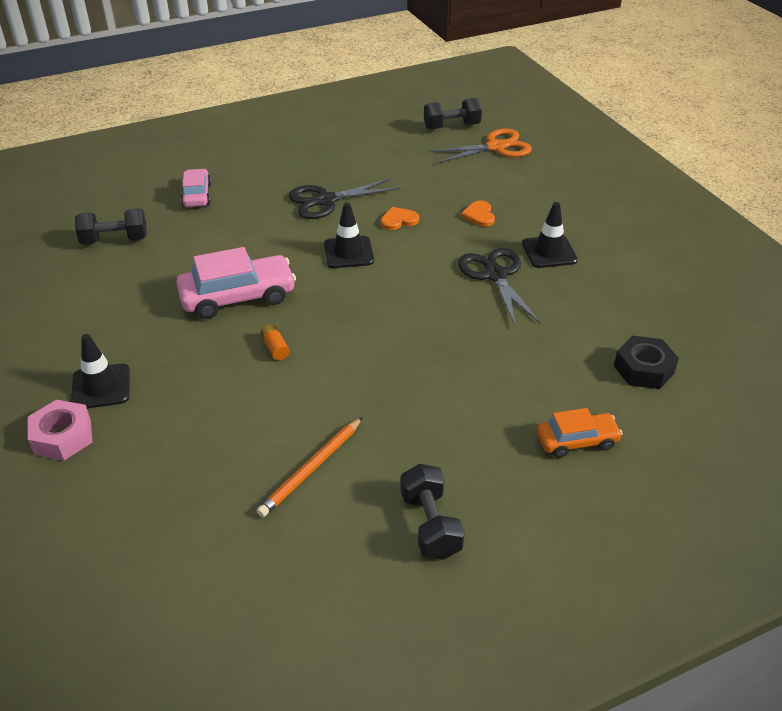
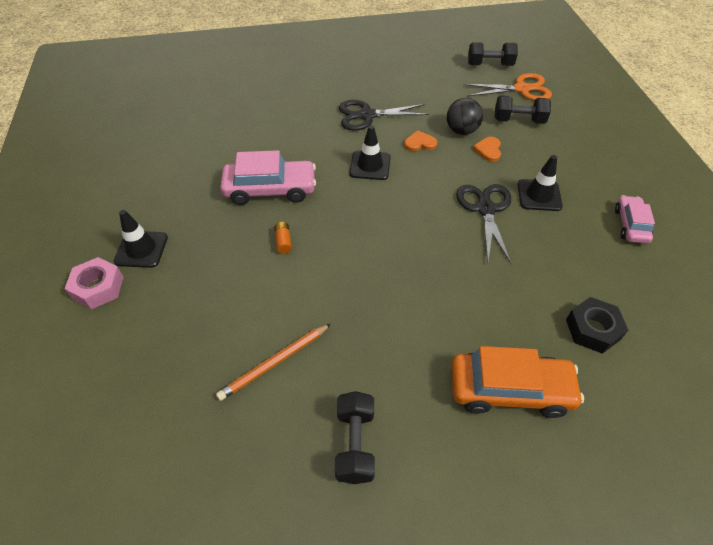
camera: 15 degrees right, 10 degrees up
(115, 240) = (197, 123): black dumbbell -> black dumbbell (518, 120)
(197, 195) = (270, 95): pink car -> pink car (630, 225)
(442, 200) = (461, 131): none -> black ball
(576, 441) = (510, 390): orange car -> orange car, size x1.67

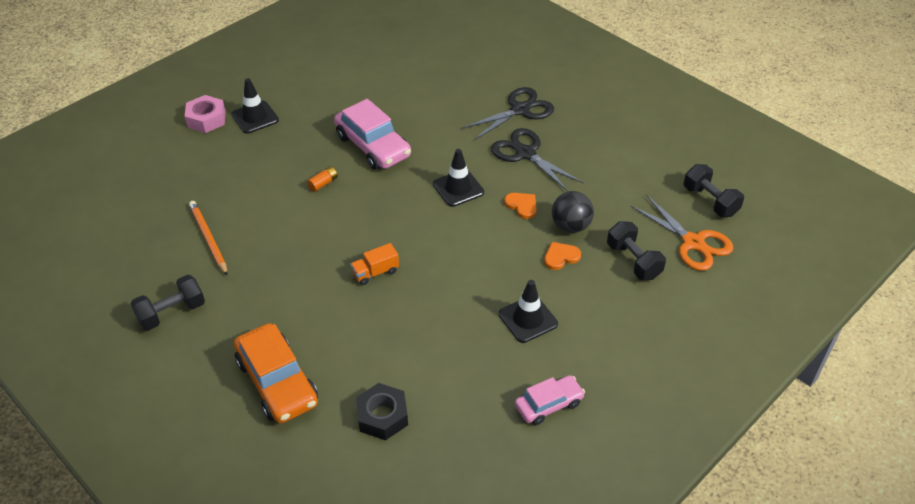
camera: 55 degrees right, 5 degrees down
(275, 363) = (208, 239): orange pencil -> orange pencil turned 45 degrees clockwise
(423, 258) = (375, 272): none -> orange truck
(485, 209) = (472, 288): black scissors -> black scissors (520, 110)

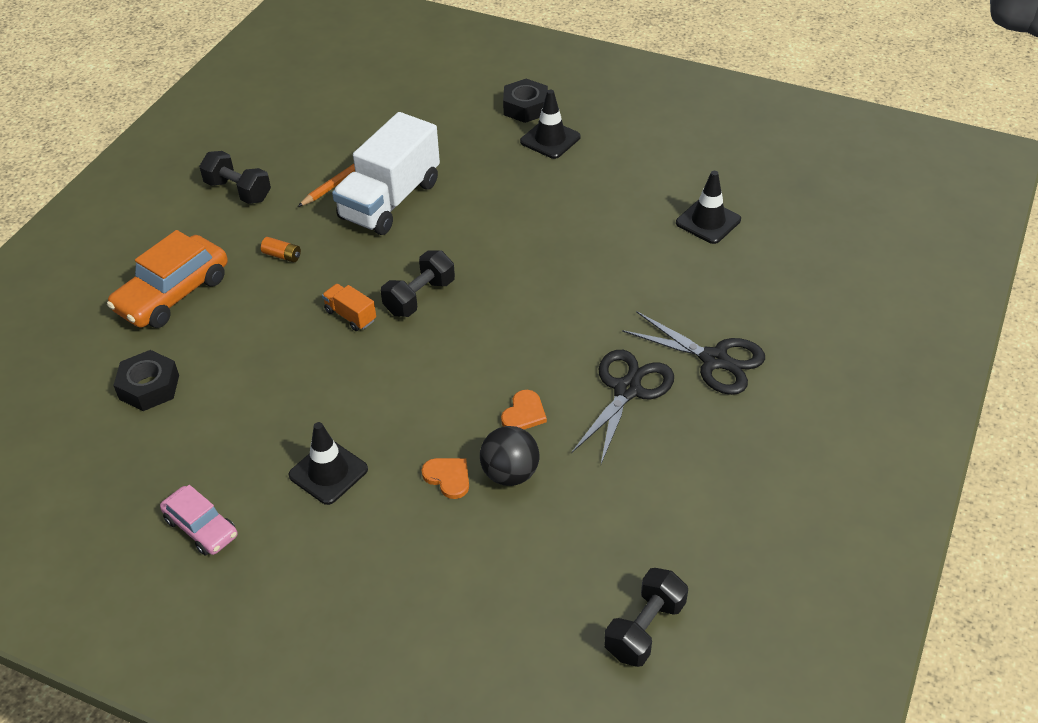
camera: 70 degrees right, 0 degrees up
(206, 119) = (525, 107): pink nut -> black nut
(258, 220) = (390, 200): none -> white truck
(323, 183) = (471, 228): orange battery -> orange battery (282, 256)
(373, 146) = (557, 246): pink car -> none
(458, 188) = (524, 343): black traffic cone -> black traffic cone (708, 221)
(633, 261) = (474, 559): black dumbbell -> black dumbbell (419, 297)
(693, 243) = (543, 624): orange scissors -> none

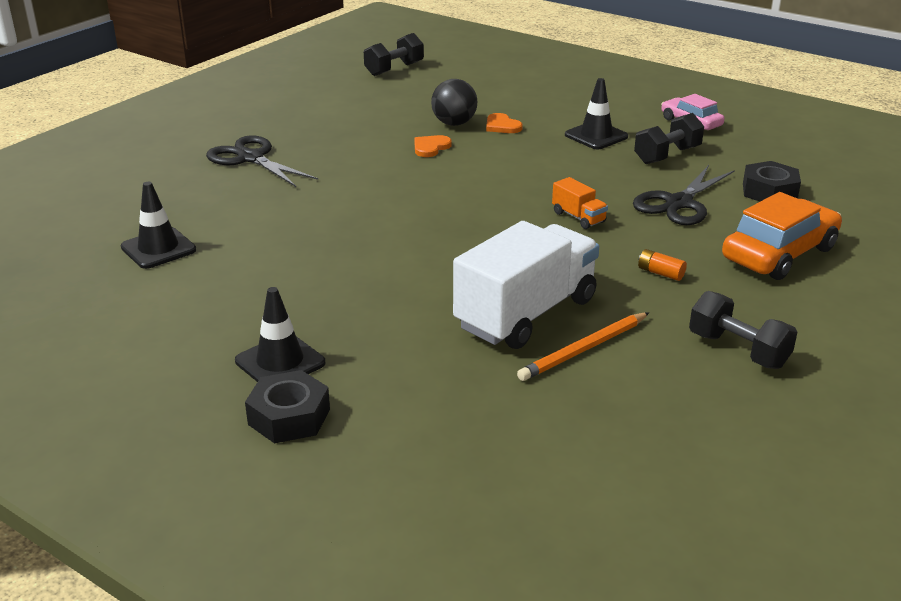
camera: 170 degrees left, 15 degrees down
(419, 297) = (505, 223): black dumbbell -> black dumbbell (667, 155)
(627, 390) = (337, 150): black scissors -> black scissors (679, 203)

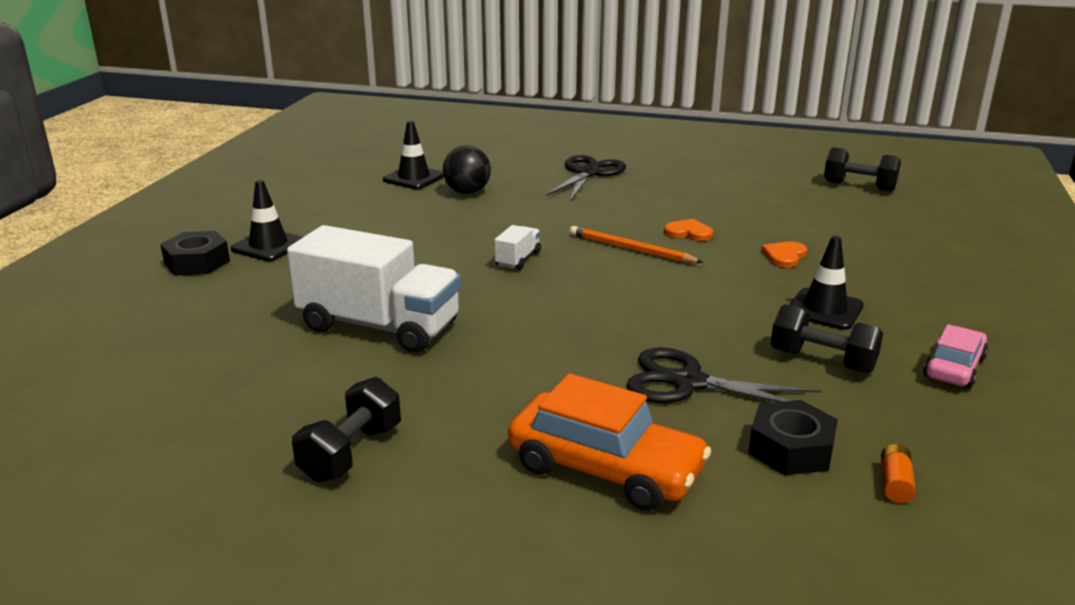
camera: 70 degrees right, 5 degrees down
(429, 227) = (518, 259): none -> white truck
(454, 123) = (760, 233): black ball -> black ball (467, 192)
(578, 217) = (597, 326): orange truck -> none
(584, 349) = (324, 363): orange pencil -> orange pencil (631, 249)
(660, 273) = (500, 388): orange battery -> orange battery (895, 484)

